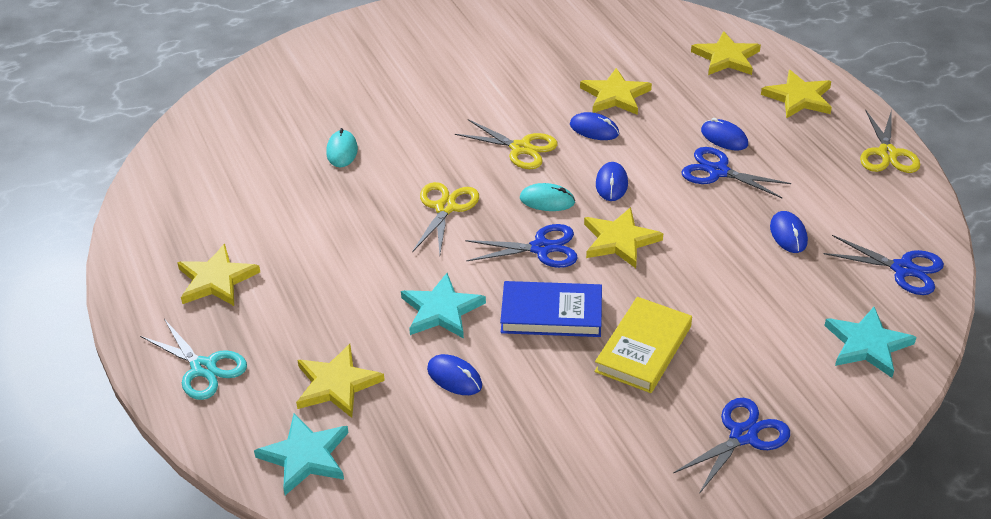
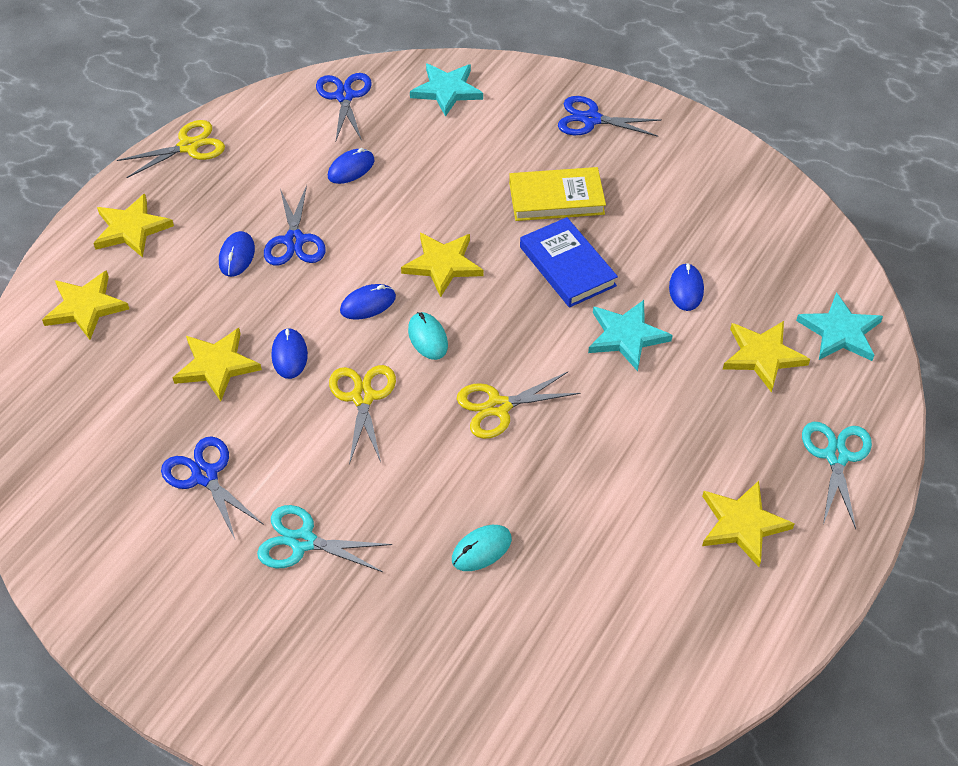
camera: 125 degrees left, 10 degrees up
(430, 84) = (302, 541): none -> turquoise scissors
(541, 248) = (495, 310): blue scissors -> blue scissors (205, 475)

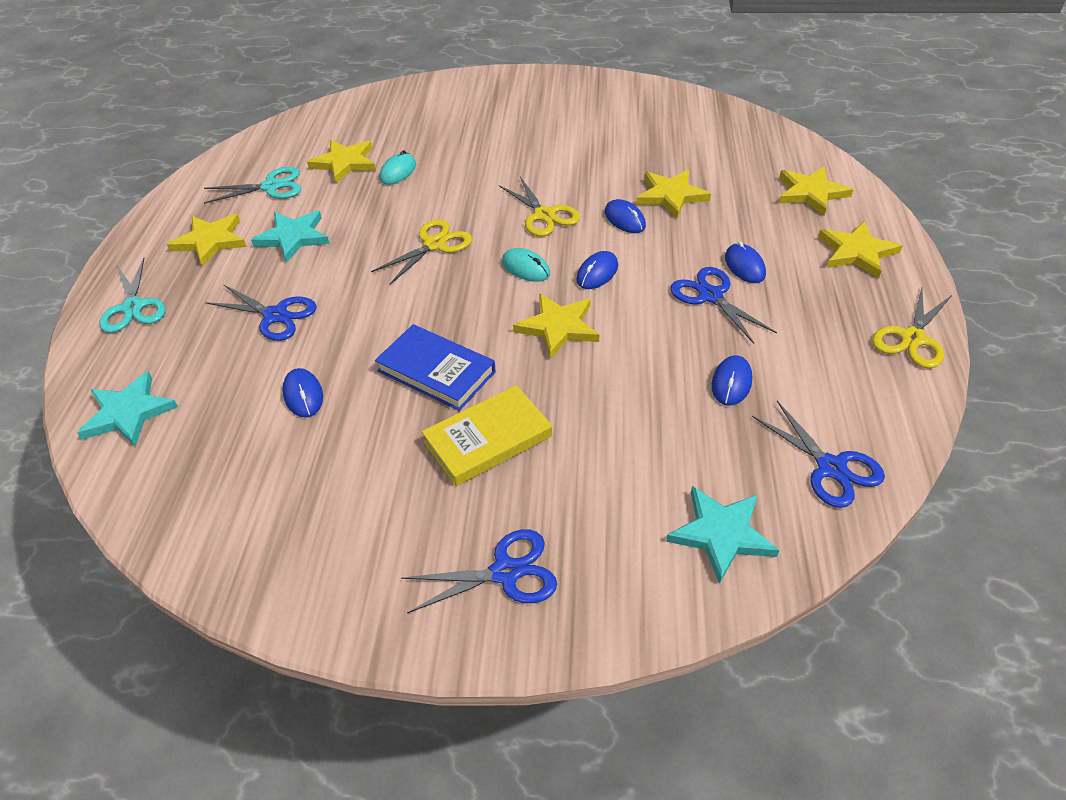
camera: 155 degrees right, 5 degrees down
(205, 475) = (611, 145): blue scissors -> blue scissors (275, 315)
(302, 541) = (517, 140): turquoise scissors -> turquoise scissors (271, 187)
(626, 336) = (349, 331): turquoise star -> turquoise star (293, 237)
(762, 356) = (210, 361): yellow star -> yellow star (345, 163)

